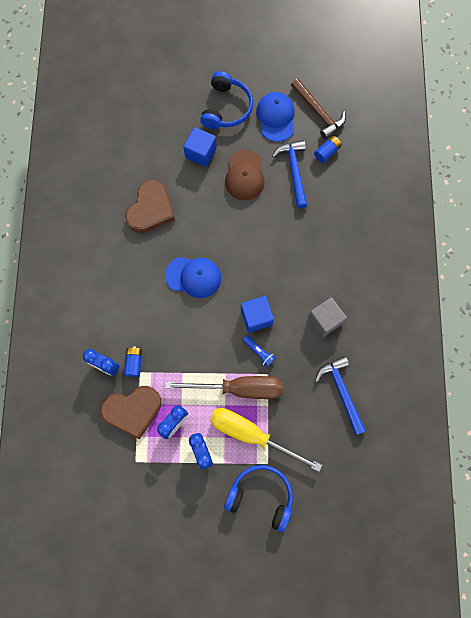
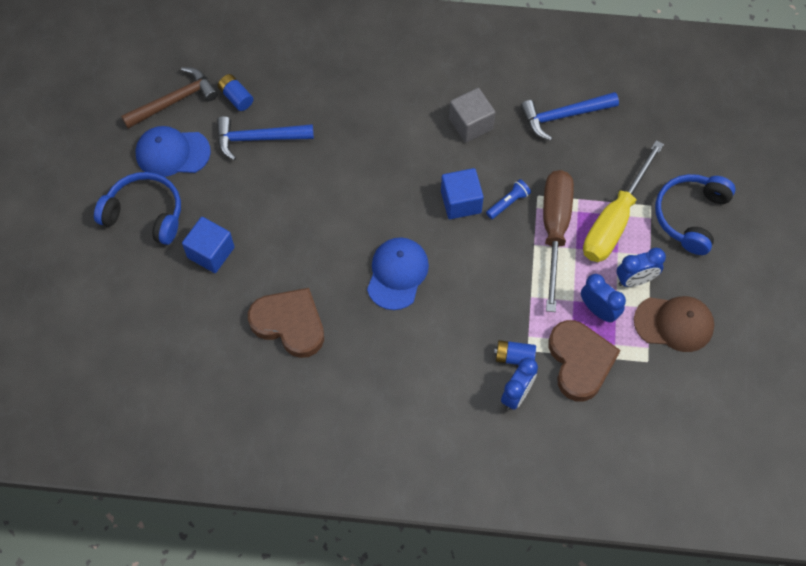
camera: 85 degrees left, 10 degrees down
(244, 175) = (255, 199): brown cap -> brown cap (674, 323)

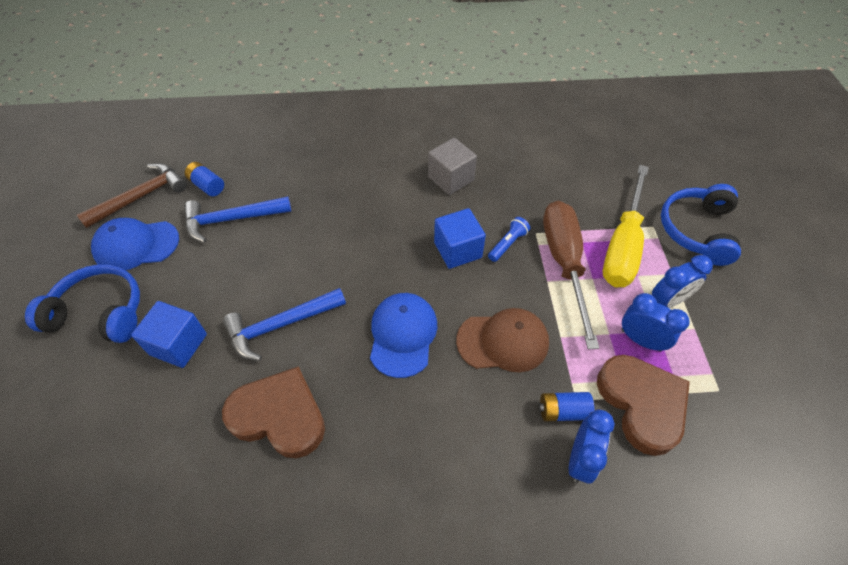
camera: 10 degrees left, 10 degrees down
(564, 116) = (539, 160): blue hammer -> blue hammer (281, 325)
(674, 323) = (729, 341): brown cap -> brown cap (503, 341)

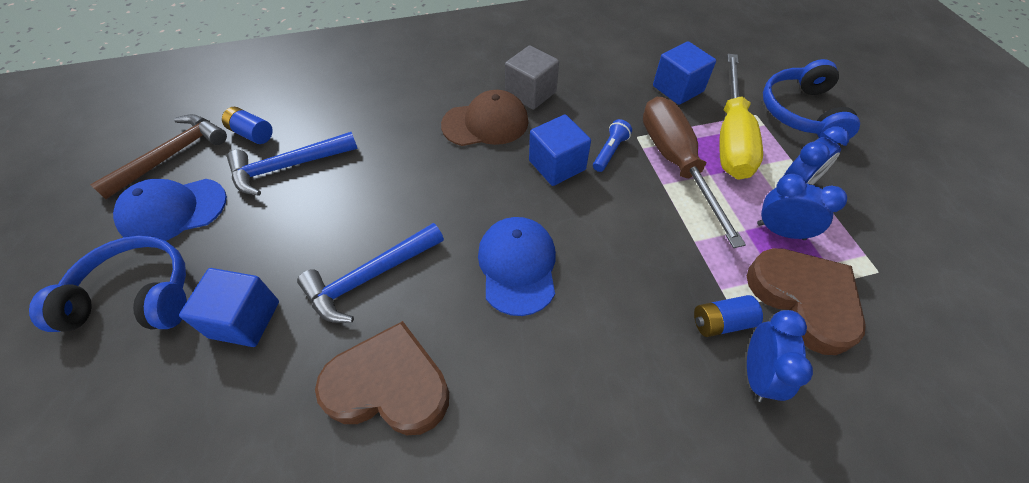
camera: 10 degrees left, 0 degrees up
(503, 341) = (633, 256): brown cap -> brown cap (485, 123)
(586, 191) = (678, 89): none -> blue cube

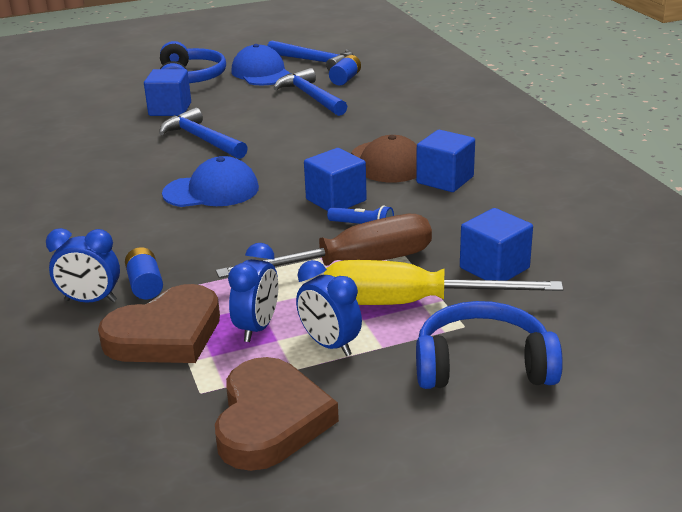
camera: 85 degrees right, 25 degrees down
(171, 156) = (314, 61): brown hammer -> blue hammer
(389, 385) = (113, 157): brown heart -> brown heart (270, 420)
(531, 93) = (445, 180): grey cube -> blue cube

